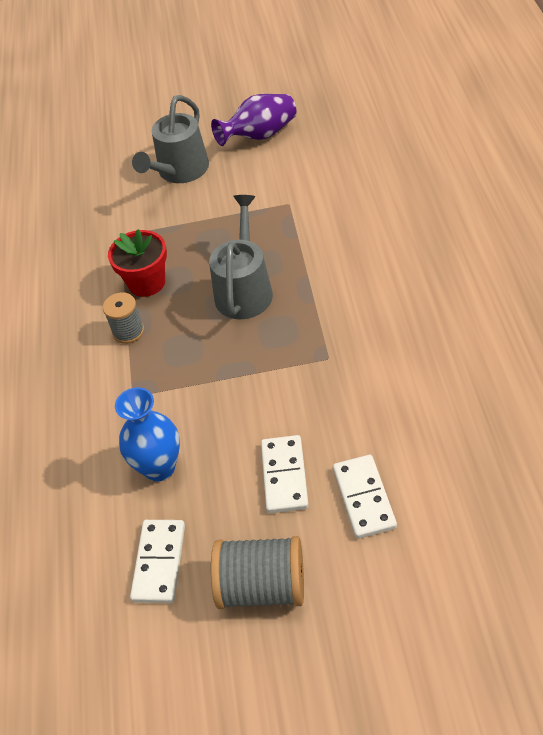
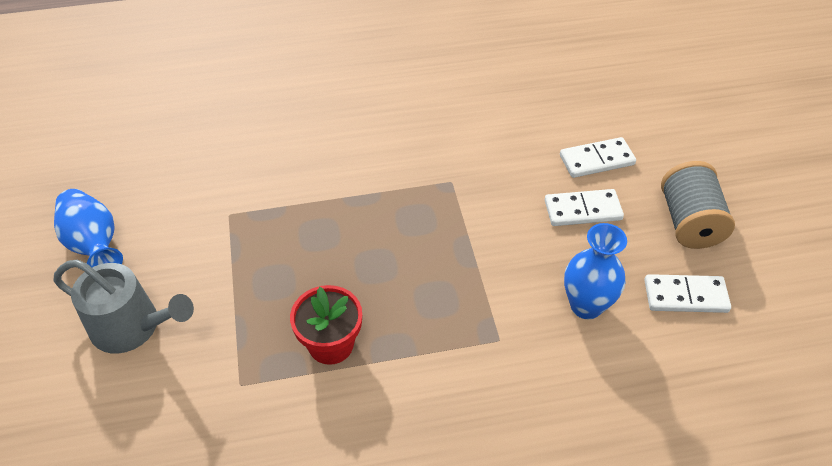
camera: 100 degrees left, 0 degrees up
(128, 331) = (407, 355): grey spool -> none
(244, 290) = (356, 248): grey watering can -> none
(260, 135) = (94, 244): purple vase -> blue vase

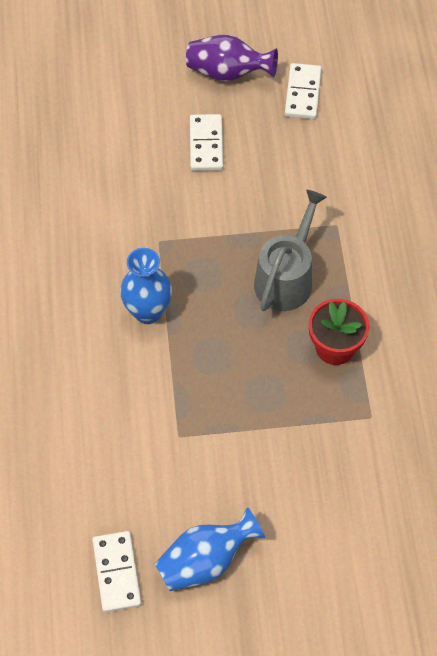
camera: 85 degrees left, 10 degrees up
(132, 326) = (307, 511): grey watering can -> grey watering can (286, 278)
(586, 306) = (307, 160): blue vase -> blue vase (148, 312)
(596, 160) = (147, 123): white domino -> white domino (116, 572)
(689, 222) = (228, 73): grey spool -> purple vase

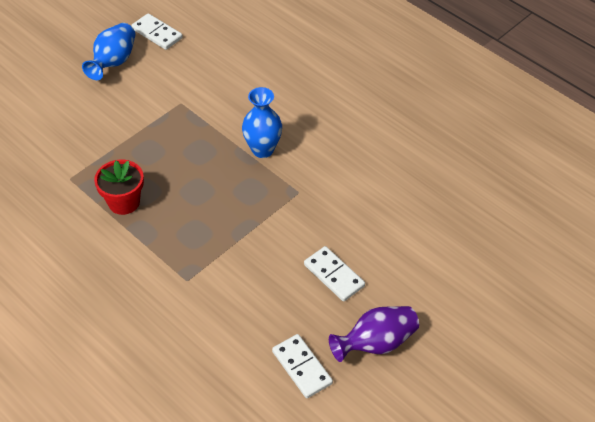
camera: 140 degrees right, 10 degrees down
(286, 278) = (192, 222): grey watering can -> none

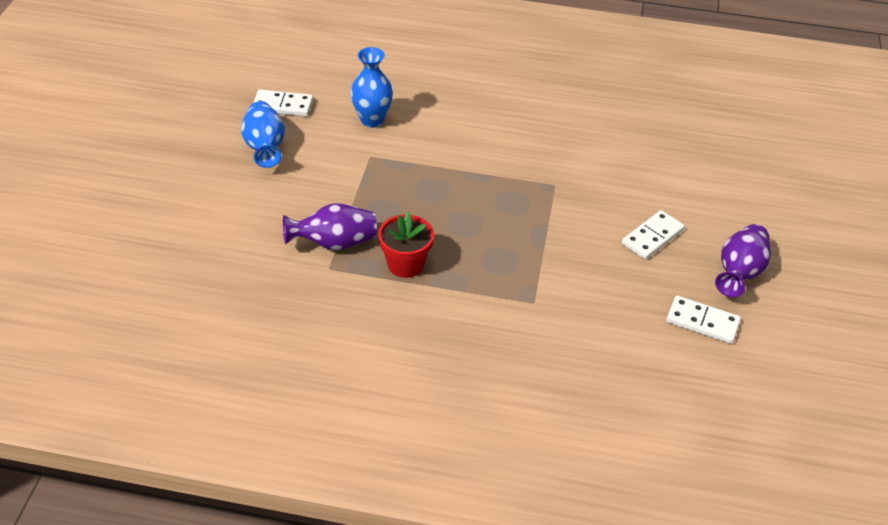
camera: 35 degrees left, 5 degrees down
(91, 160) = (334, 243): none -> purple vase
(262, 150) = (487, 164): blue vase -> blue vase (372, 120)
(334, 275) = (652, 237): white domino -> white domino turned 60 degrees counterclockwise

